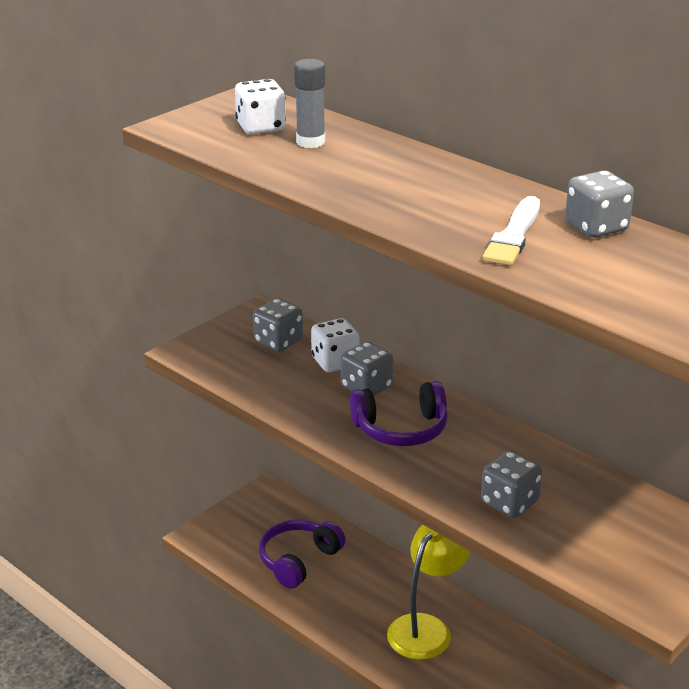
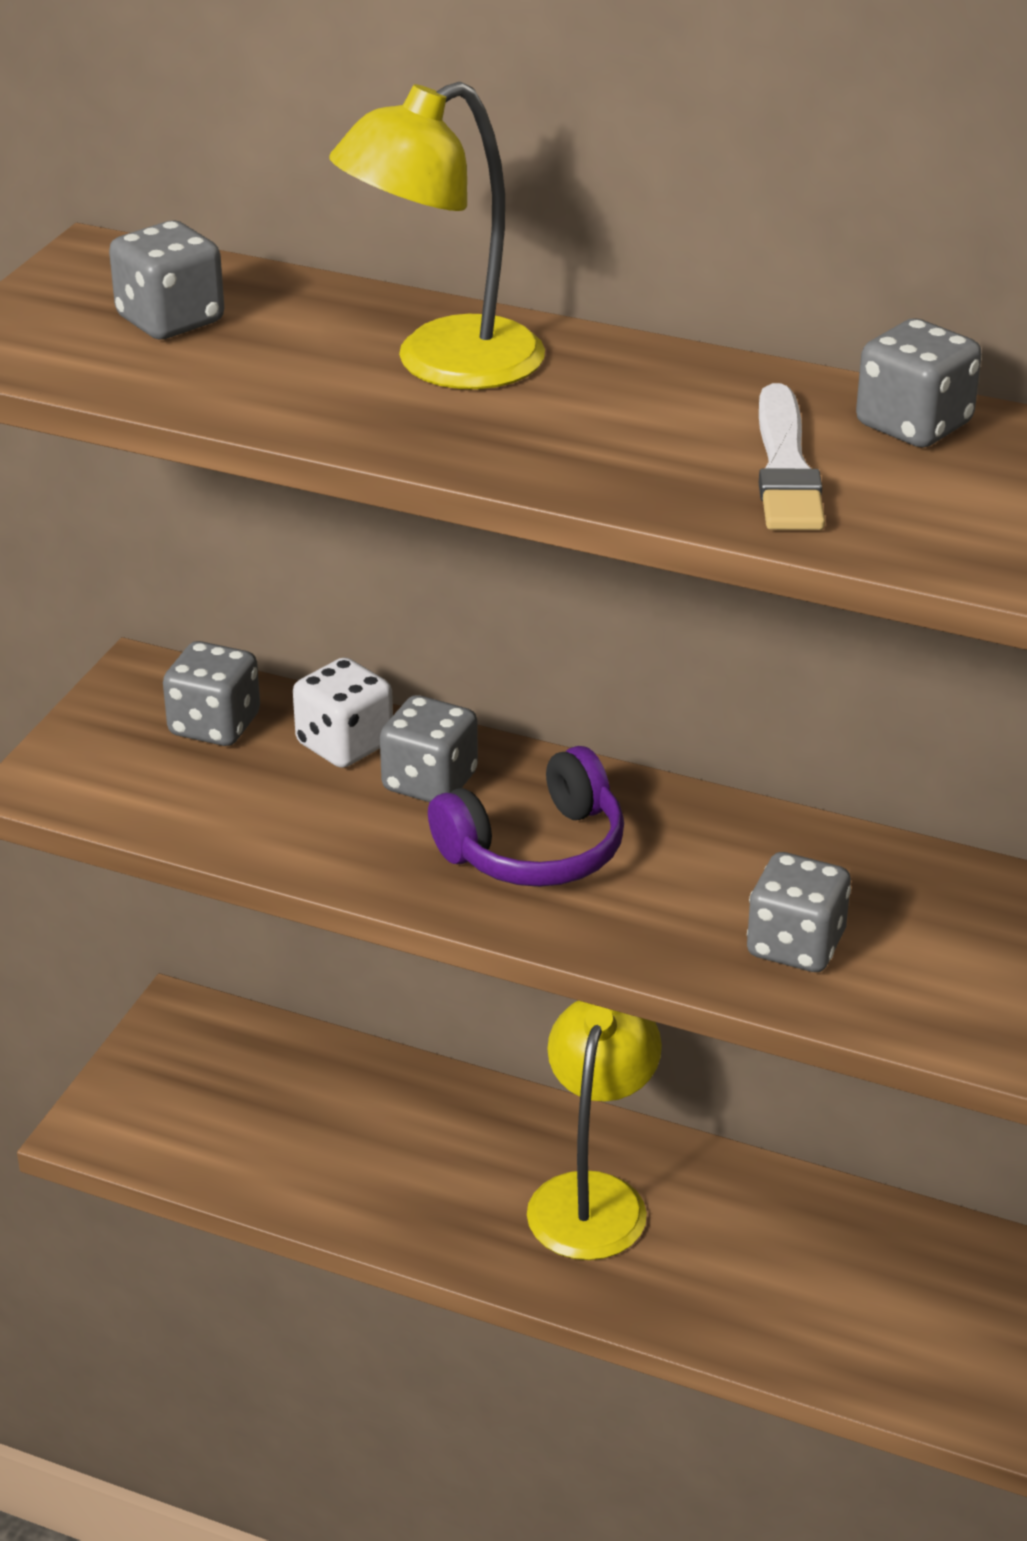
camera: 20 degrees left, 5 degrees up
(261, 127) = (170, 320): white dice -> grey dice
(298, 560) = (303, 1130): purple headphones -> none
(310, 142) = (289, 337): grey glue stick -> none
(375, 164) = (443, 365): none -> yellow lamp

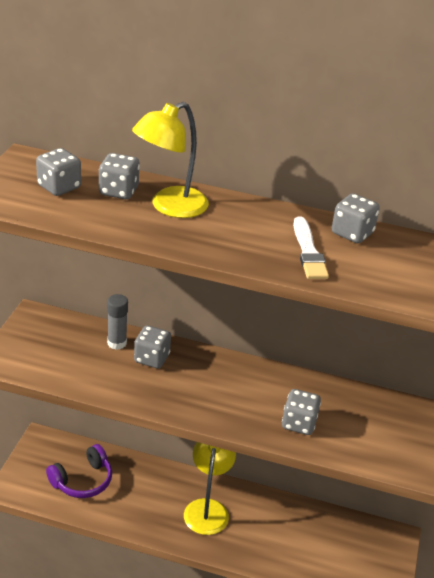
camera: 10 degrees left, 0 degrees up
(214, 725) = (65, 336): grey dice -> grey dice (119, 191)
(344, 744) = (117, 343): white dice -> grey glue stick
(535, 850) = (196, 386): purple headphones -> purple headphones (83, 481)

